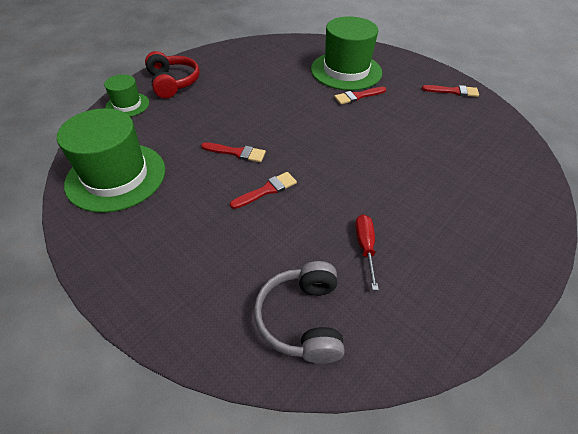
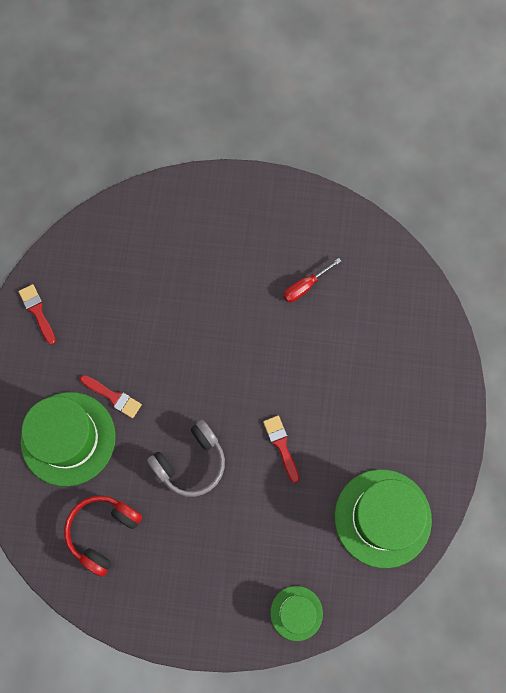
camera: 125 degrees left, 25 degrees up
(173, 83) = (227, 605): red headphones -> red headphones (103, 532)
(266, 190) = (304, 387): red brush -> none
(302, 319) = (387, 291): grey headphones -> grey headphones (191, 462)

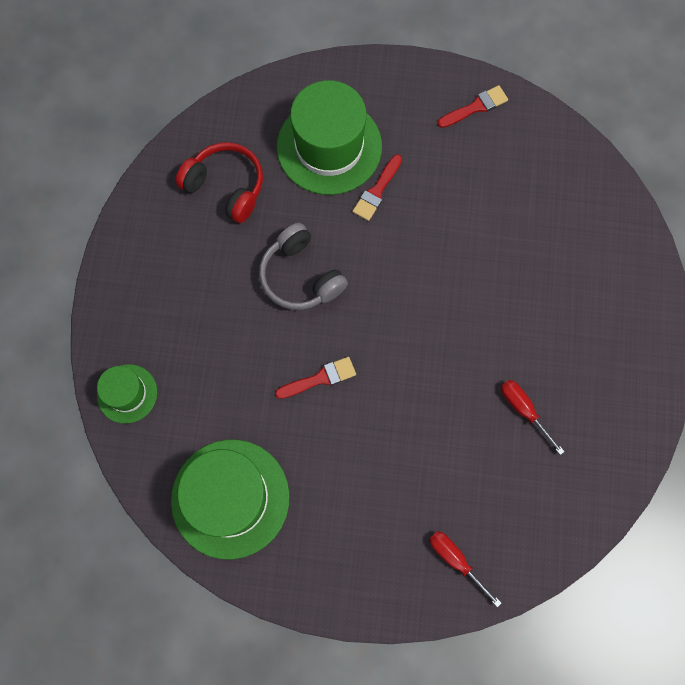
camera: 90 degrees right, 0 degrees up
(421, 342) = (455, 559): none -> red screwdriver

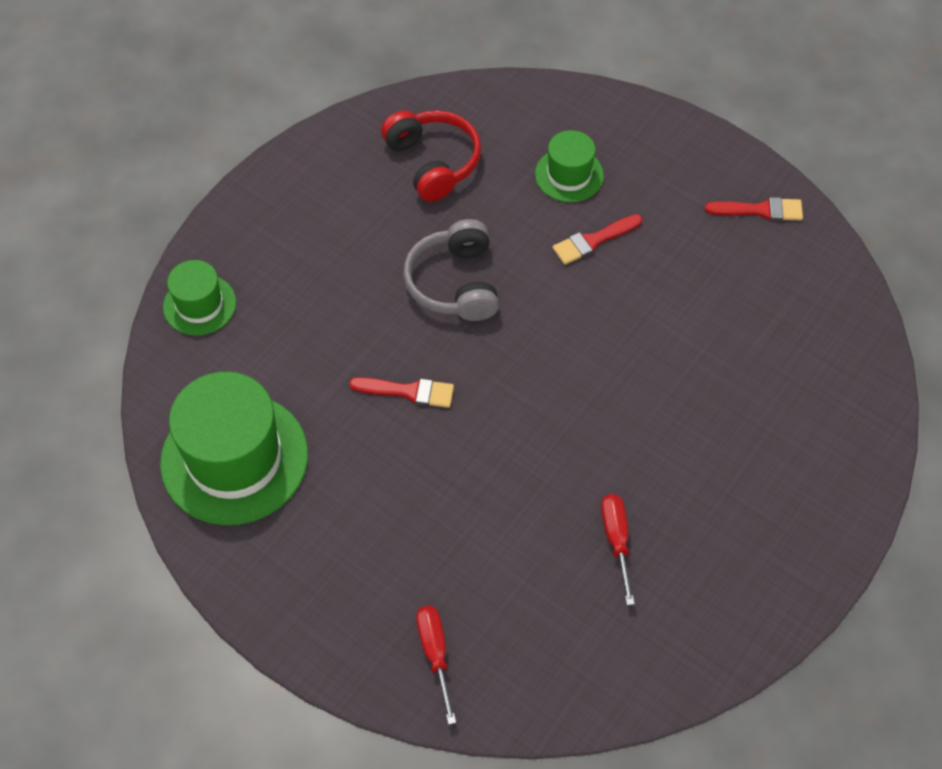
camera: 30 degrees right, 15 degrees down
(329, 147) = (569, 175): green hat -> green hat, size x0.53

